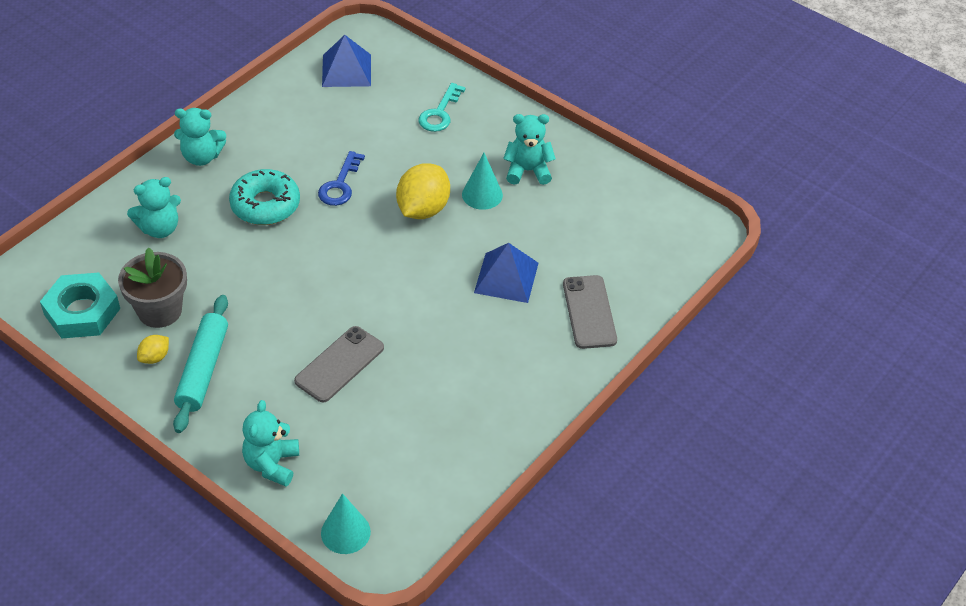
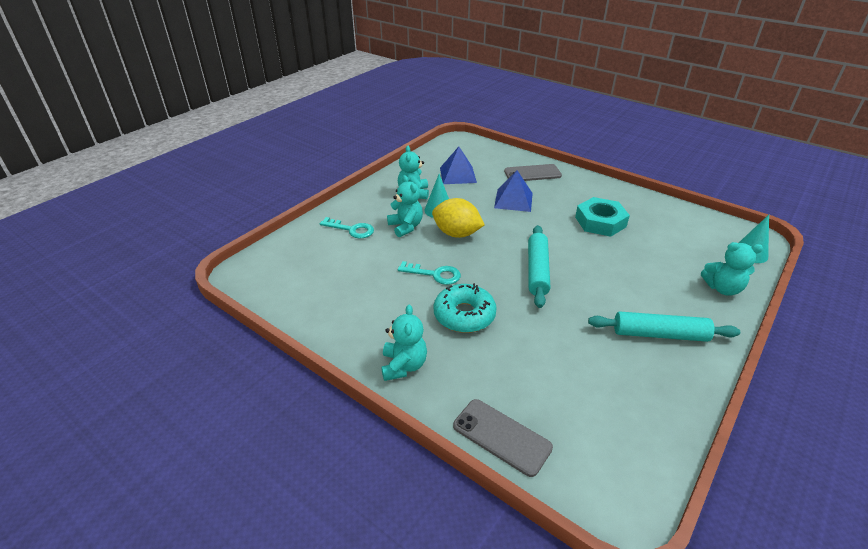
camera: 90 degrees left, 10 degrees down
(82, 311) = (635, 433): turquoise nut -> turquoise nut (600, 222)
(155, 357) = (663, 367): yellow lemon -> none
(160, 228) = (507, 385): turquoise teddy bear -> turquoise teddy bear (406, 227)
(160, 310) = (609, 371): grey flower pot -> none
(335, 279) = (537, 271): none -> turquoise rolling pin
(339, 364) = (618, 263): grey phone -> grey phone (501, 436)
(340, 184) = (435, 274): blue key -> turquoise key
(346, 70) = (290, 279): blue pyramid -> blue pyramid (458, 175)

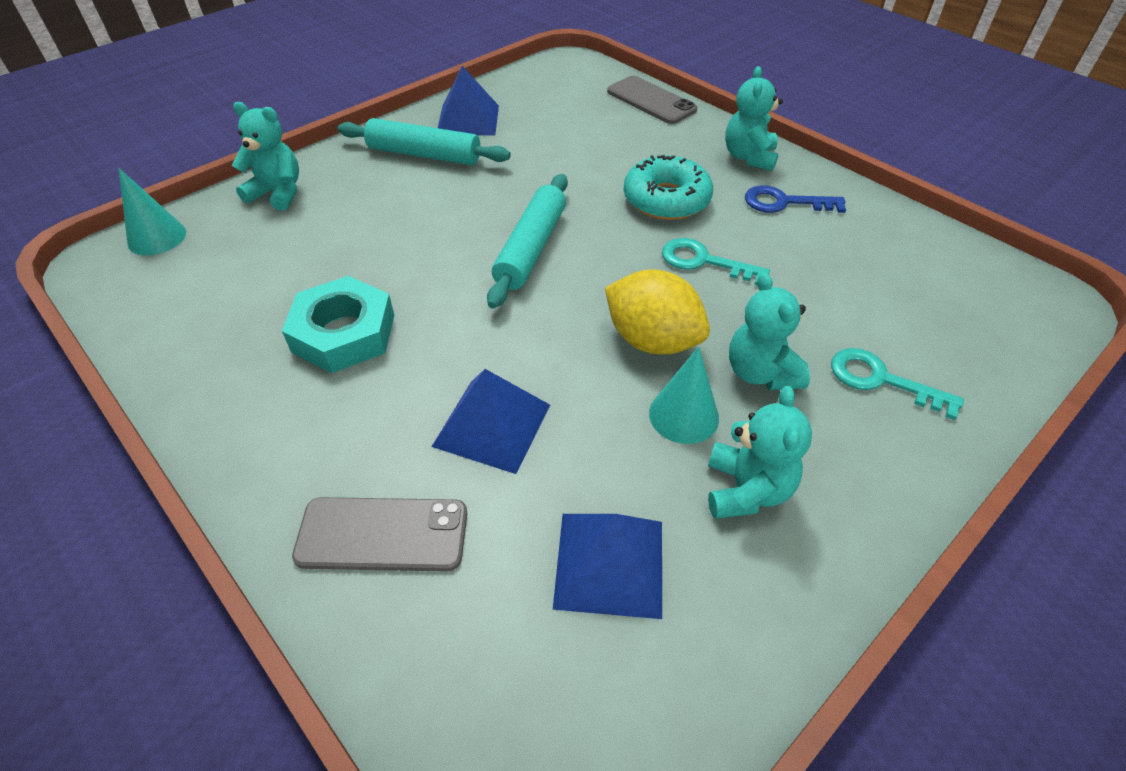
camera: 170 degrees left, 10 degrees up
(381, 323) = (784, 202): none -> blue key
(658, 380) = (468, 120): none -> blue pyramid

